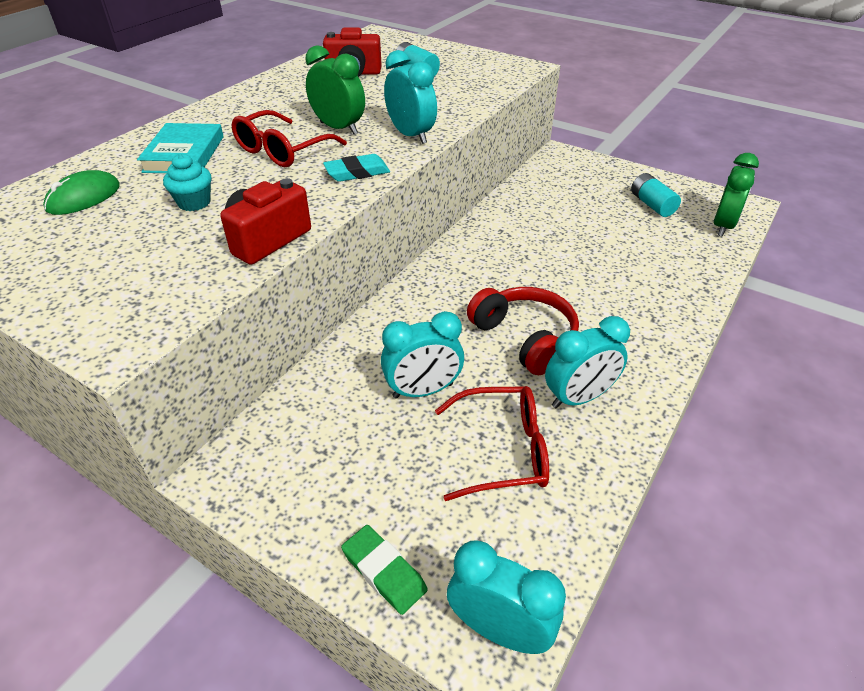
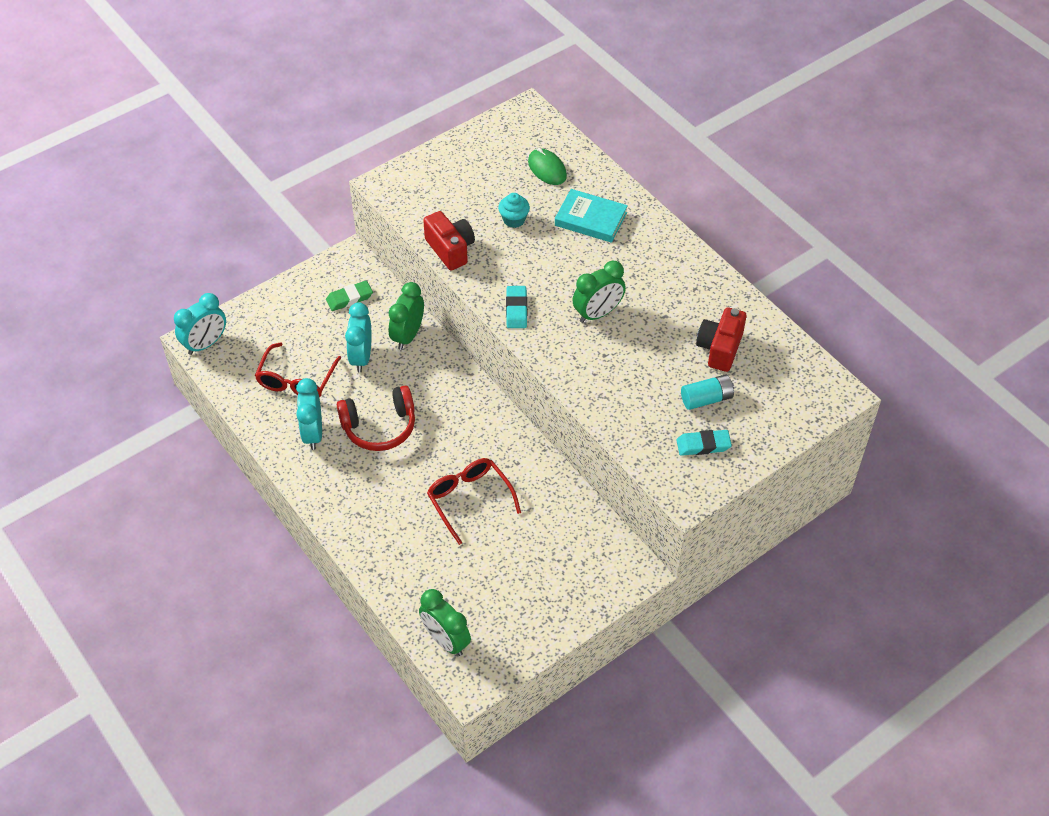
camera: 110 degrees right, 10 degrees up
(283, 150) = (572, 274): red glasses -> red glasses (469, 500)
(364, 355) = (408, 336): none -> green clock
(384, 571) = (257, 311): green eraser -> green eraser (349, 298)
(411, 135) = (564, 356): turquoise clock -> none
(468, 67) = (703, 445): none -> turquoise eraser
(652, 205) = (505, 601): turquoise battery -> none

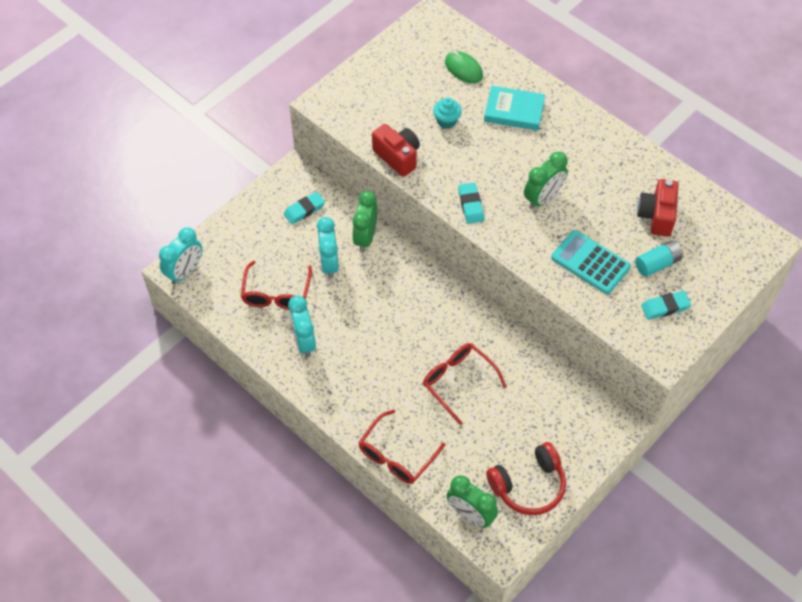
camera: 10 degrees left, 5 degrees up
(349, 298) = (304, 210): green eraser -> turquoise eraser
(379, 427) = (362, 326): red headphones -> red headphones (528, 485)
(382, 566) = (397, 455): none -> red glasses
(632, 387) = (590, 262): none -> turquoise calculator

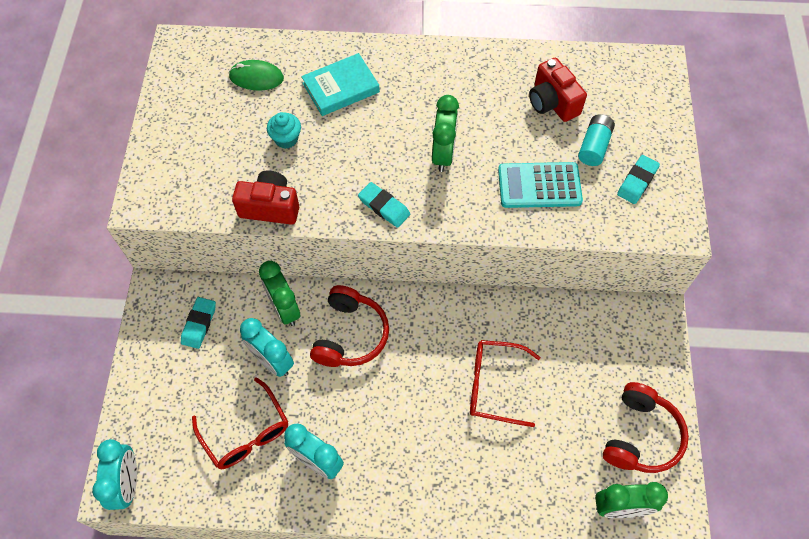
camera: 40 degrees left, 5 degrees up
(393, 283) = (350, 335): none -> red headphones
(397, 455) = (505, 505): red glasses -> none

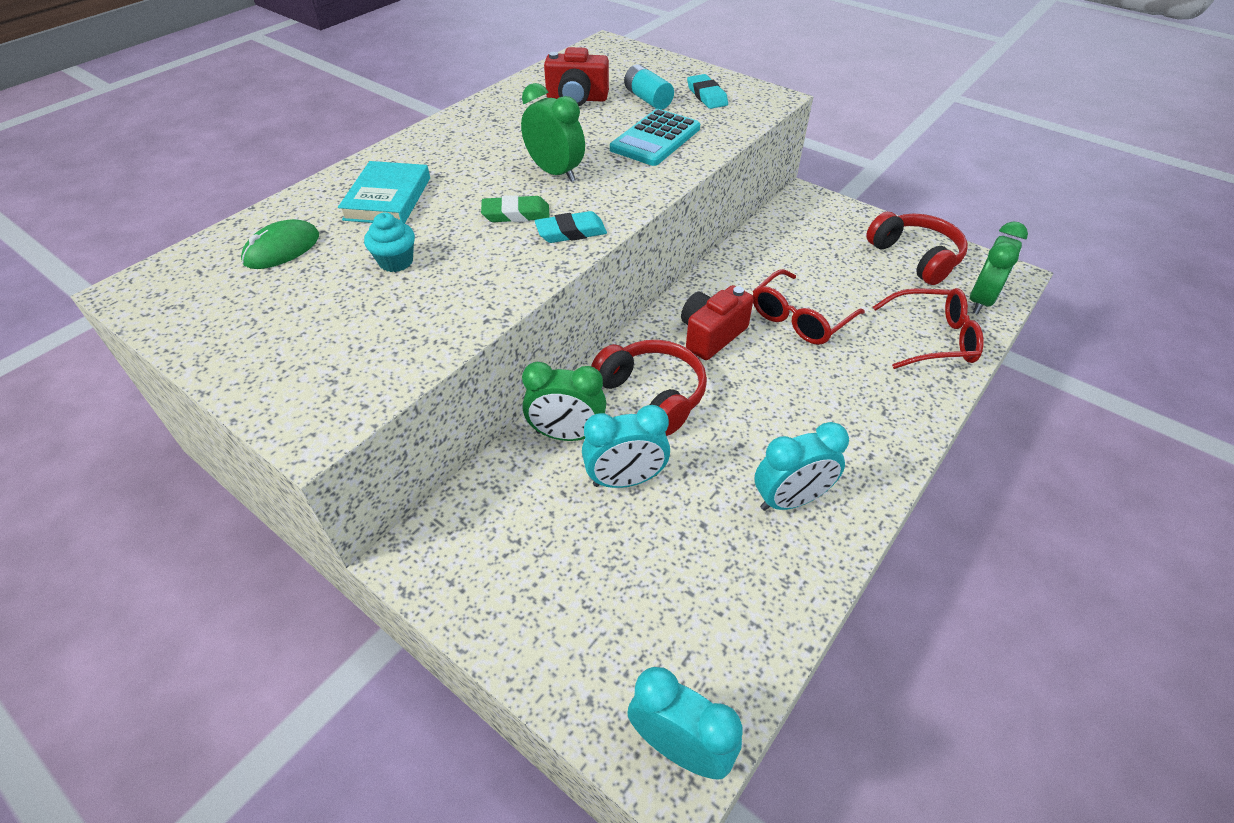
camera: 55 degrees left, 15 degrees down
(199, 324) = (507, 531): turquoise eraser -> none
(246, 432) = (702, 554): red glasses -> red glasses (932, 338)
(270, 207) = (469, 312): red camera -> red camera (711, 335)
(379, 165) = (516, 214): none -> green eraser

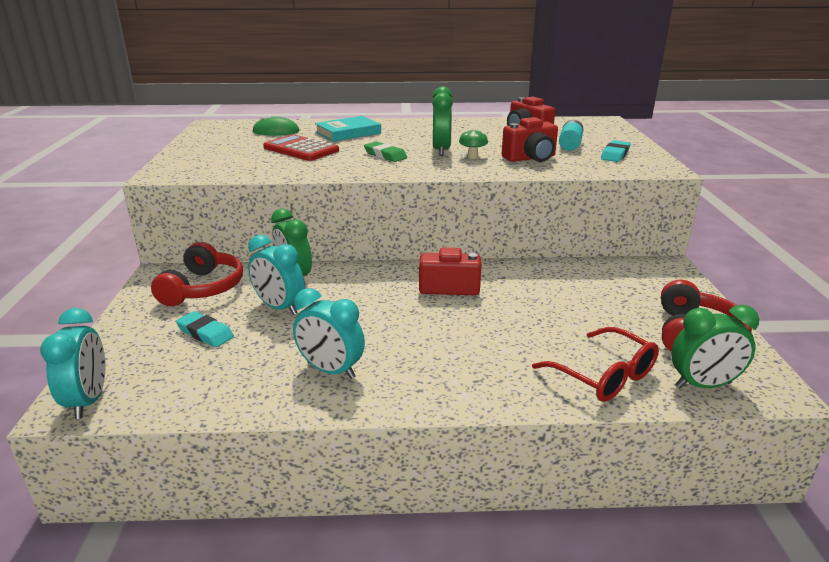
camera: 50 degrees right, 20 degrees down
(396, 262) = (301, 149): turquoise cupcake -> red calculator
(571, 232) = (392, 169): turquoise eraser -> turquoise eraser (205, 333)
(603, 166) = (472, 157): none -> green mushroom
(652, 394) = (363, 289): red headphones -> red headphones (203, 288)
(655, 139) = (530, 158): turquoise calculator -> red camera
(800, 318) = (523, 311): red glasses -> none

